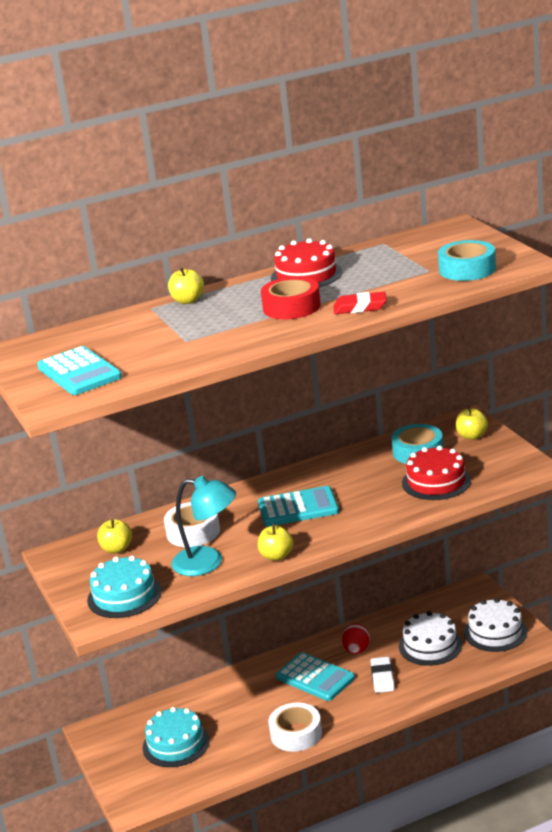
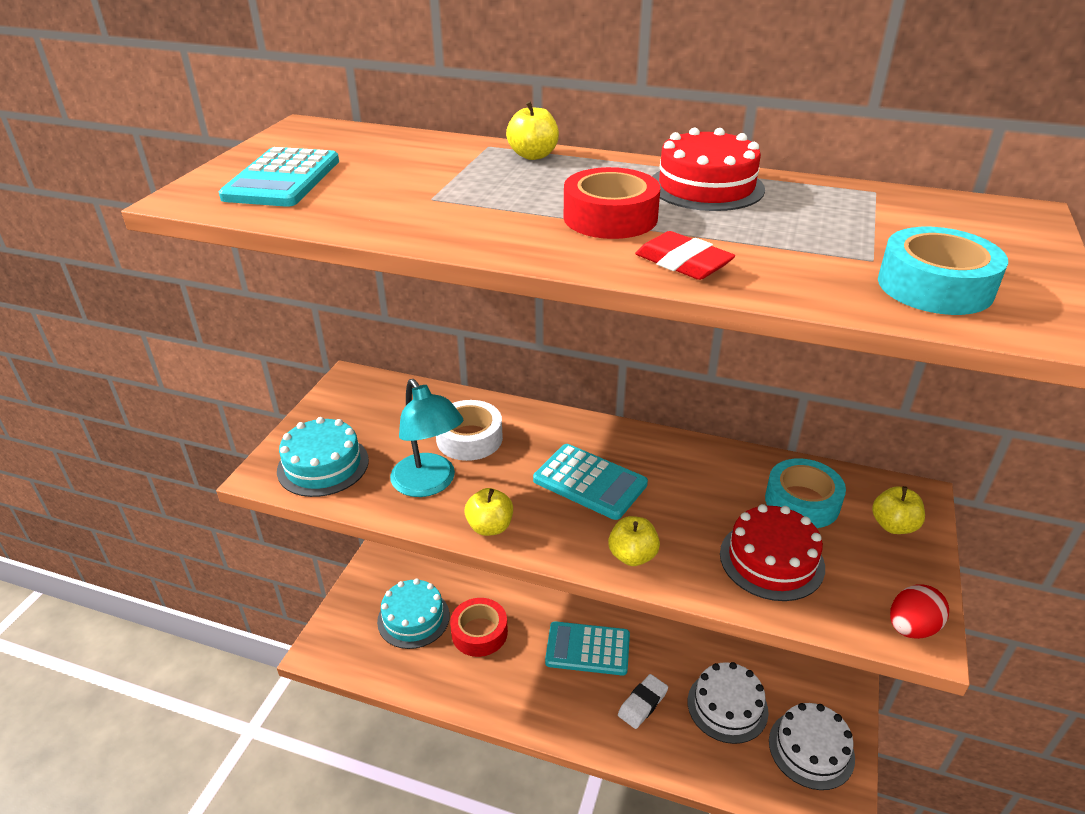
camera: 40 degrees right, 10 degrees up
(117, 549) = (393, 410): yellow apple -> yellow apple (632, 556)
(233, 719) = (479, 632): none -> red tape
(296, 734) = (503, 697): white tape -> none
(315, 678) = (587, 649): turquoise calculator -> turquoise calculator turned 105 degrees clockwise
(356, 650) = (655, 650): red egg -> red egg (911, 627)

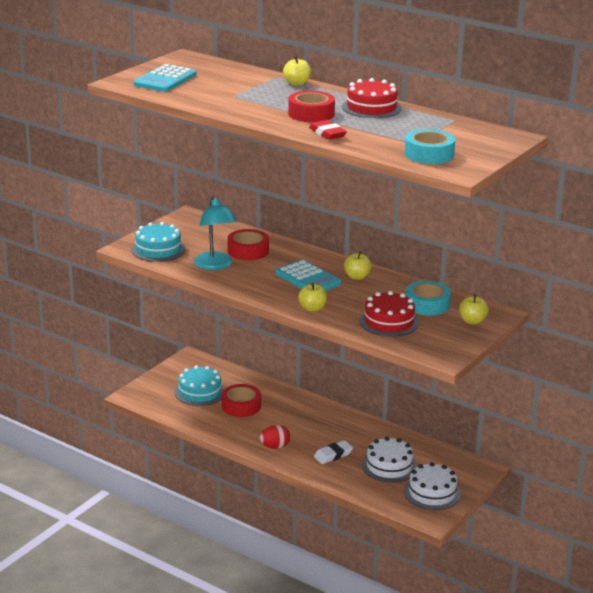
camera: 15 degrees right, 10 degrees down
(469, 438) = (248, 251): white tape -> red tape
(490, 527) = (240, 286): yellow apple -> yellow apple (357, 277)
(587, 649) = (310, 426): turquoise calculator -> none
(911, 627) = (443, 354): red egg -> red egg (275, 447)

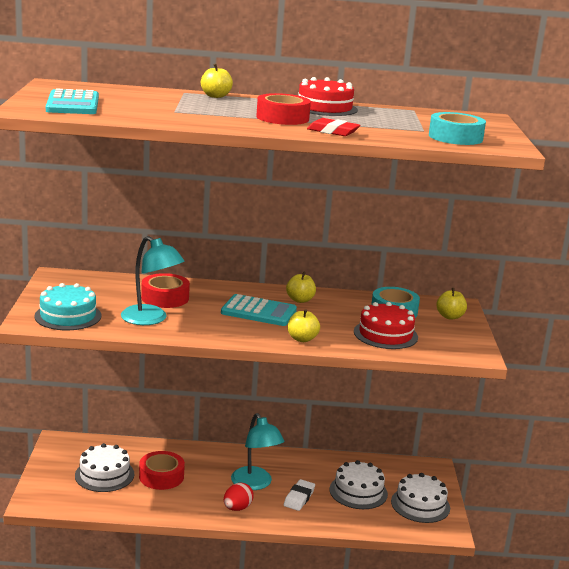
camera: 35 degrees left, 5 degrees down
(200, 392) = (104, 475): turquoise cake -> white cake
(309, 434) = (255, 484): none -> turquoise lamp

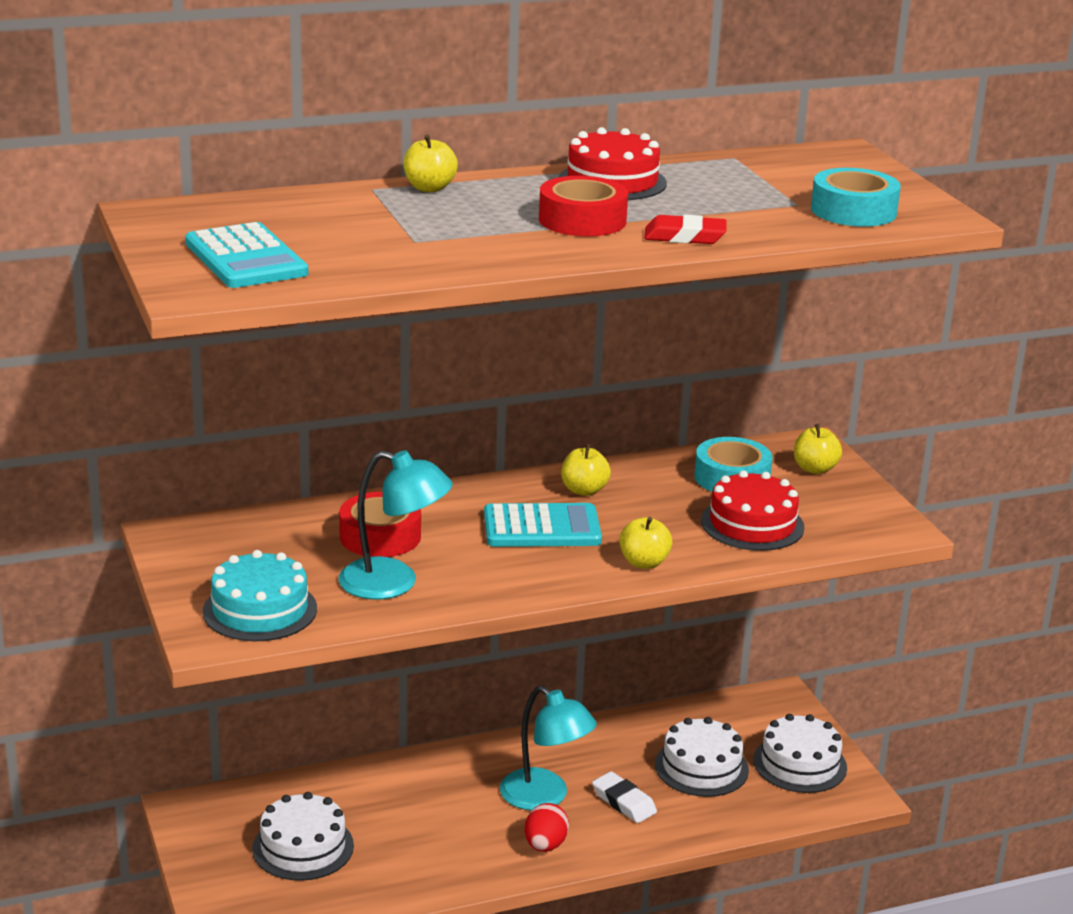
camera: 20 degrees left, 5 degrees up
(161, 476) = (394, 824): red tape -> none
(299, 498) = (623, 802): white eraser -> white eraser turned 45 degrees counterclockwise

